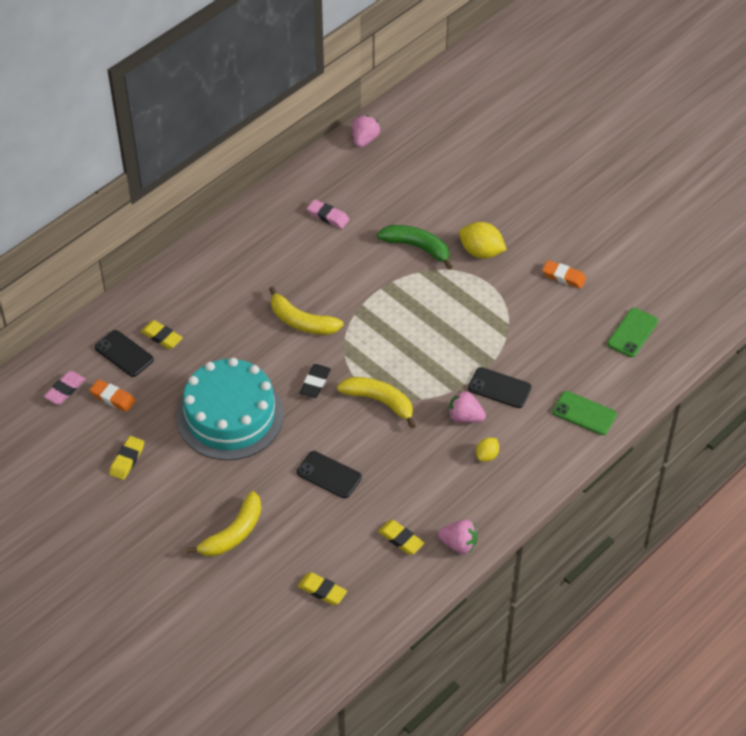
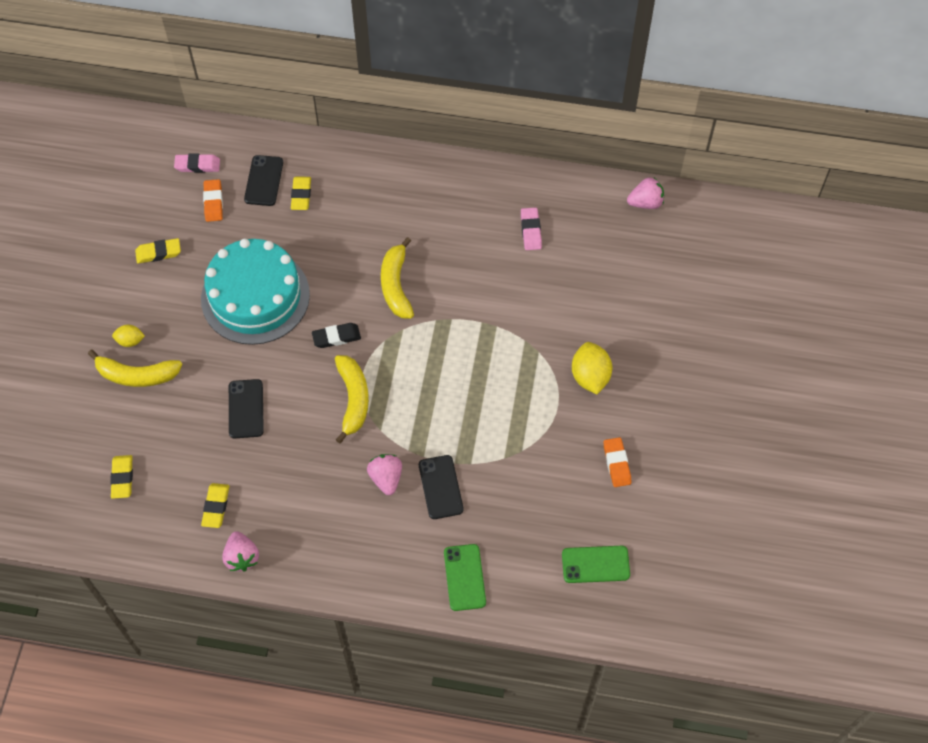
camera: 55 degrees right, 10 degrees up
(417, 247) = (552, 322): green banana -> none
(487, 455) = (356, 522): yellow lemon -> yellow lemon (130, 341)

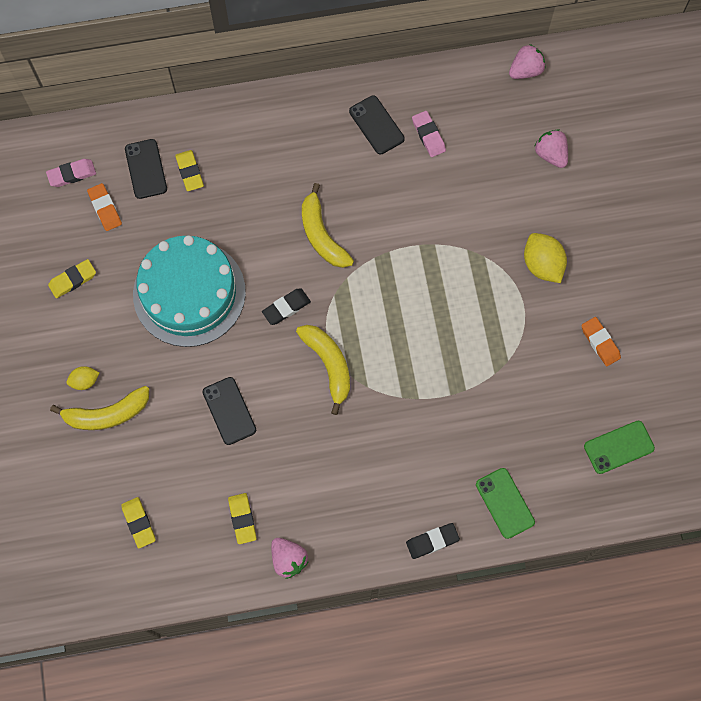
camera: 20 degrees left, 10 degrees up
(381, 588) = (432, 541): none -> black eraser
(386, 478) = (392, 433): pink strawberry -> pink strawberry (550, 154)
(441, 487) = (447, 423): black phone -> black phone (376, 125)

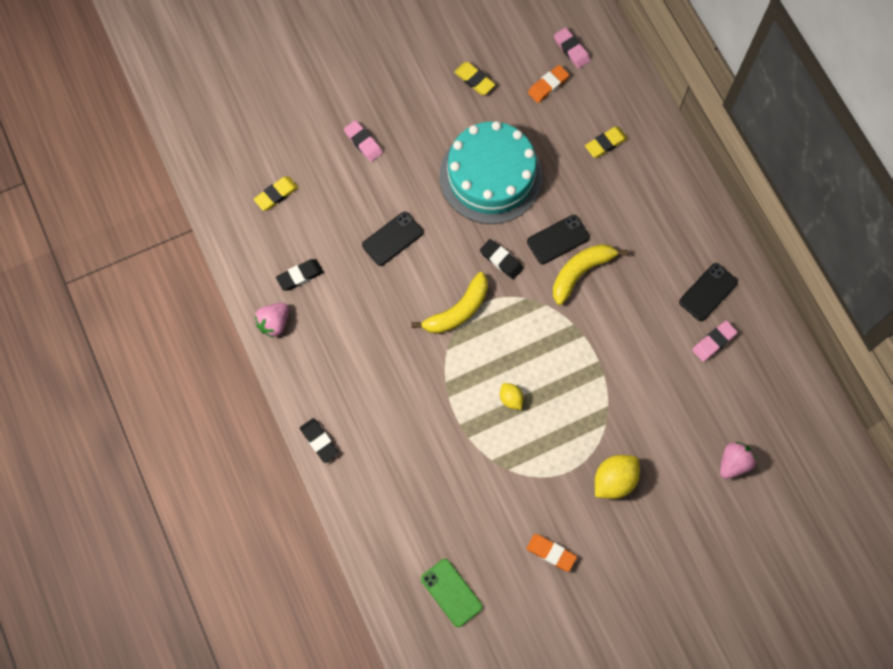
camera: 75 degrees right, 0 degrees up
(85, 381) = (387, 117): yellow lemon -> yellow lemon (511, 399)
(107, 414) = (363, 142): yellow banana -> pink eraser
(146, 169) = (596, 107): black phone -> black phone (558, 240)
(242, 519) = (300, 276): yellow eraser -> black eraser
(505, 503) = (370, 497): green phone -> none
(525, 70) = (817, 418): pink strawberry -> none
(600, 342) = (551, 553): orange eraser -> orange eraser turned 75 degrees clockwise

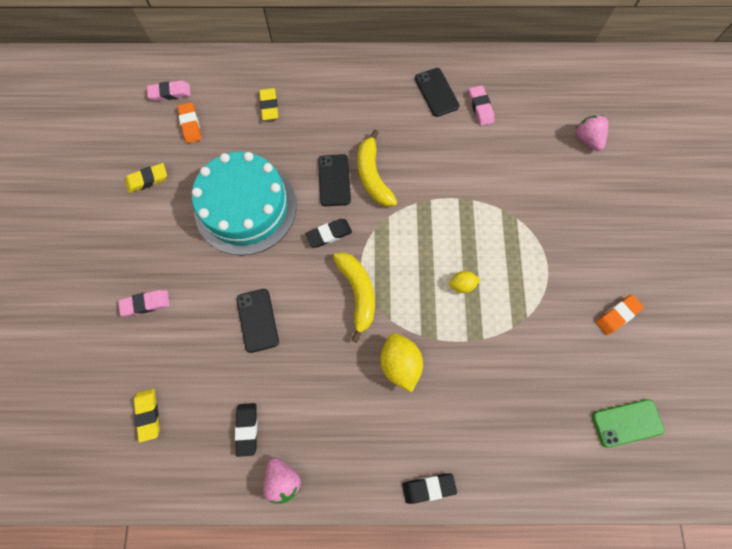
camera: 65 degrees left, 0 degrees up
(614, 480) = (569, 234): yellow lemon -> yellow lemon (400, 364)

